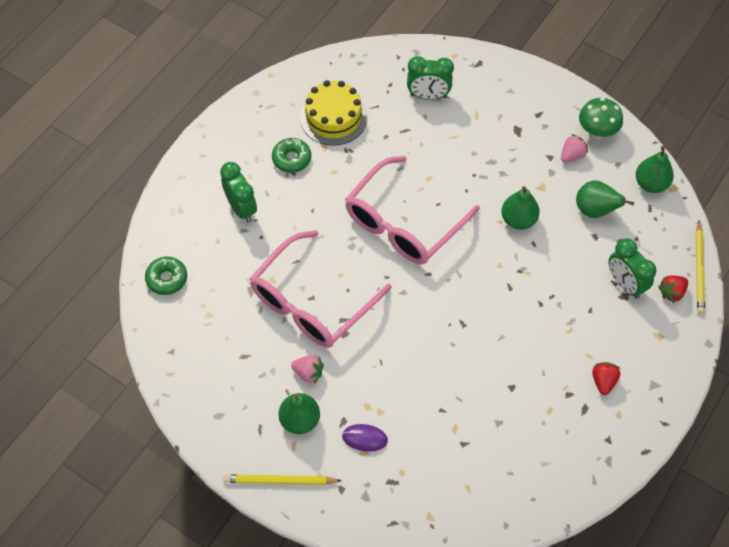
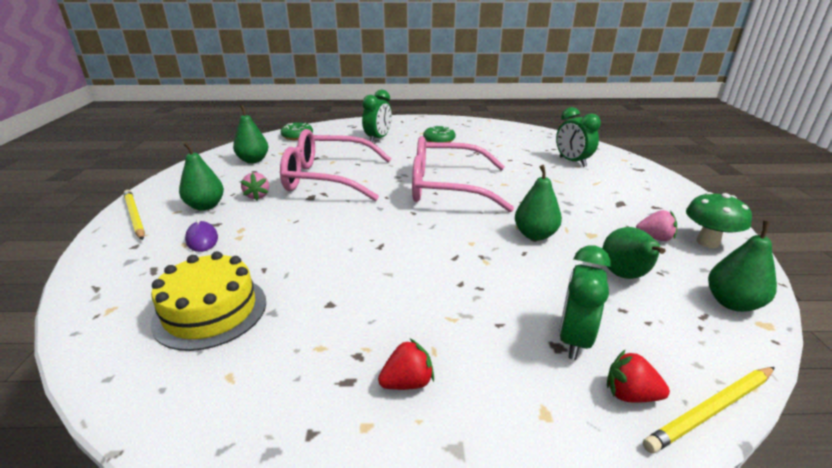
camera: 55 degrees right, 30 degrees down
(212, 347) = (253, 160): none -> green pear
(333, 117) = (492, 141): yellow cake -> yellow cake (210, 311)

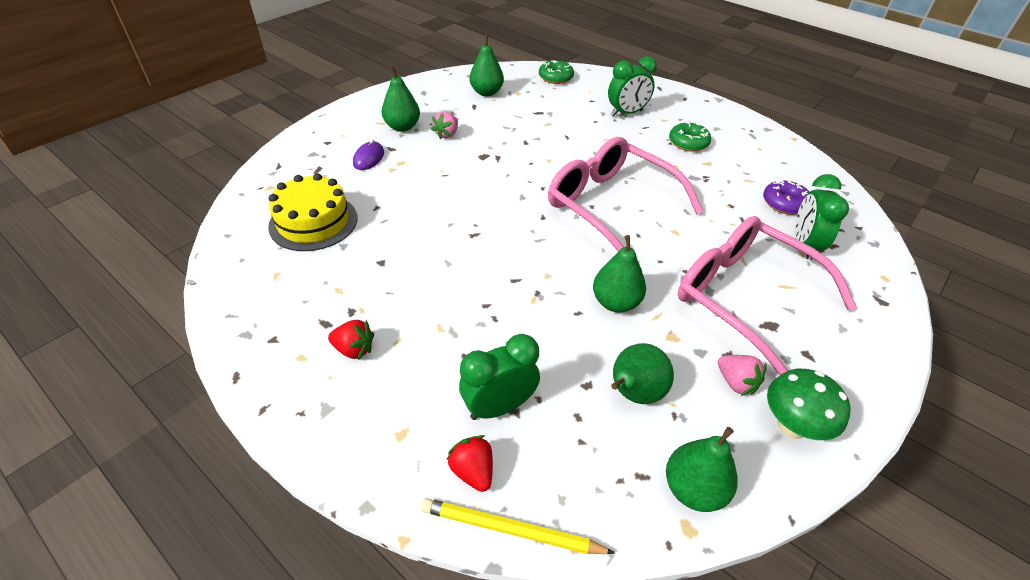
camera: 40 degrees right, 15 degrees up
(134, 216) = (352, 114): yellow pencil -> none
(328, 178) = (520, 142): pink glasses -> pink glasses (745, 298)
(533, 148) = (784, 203): none -> purple donut

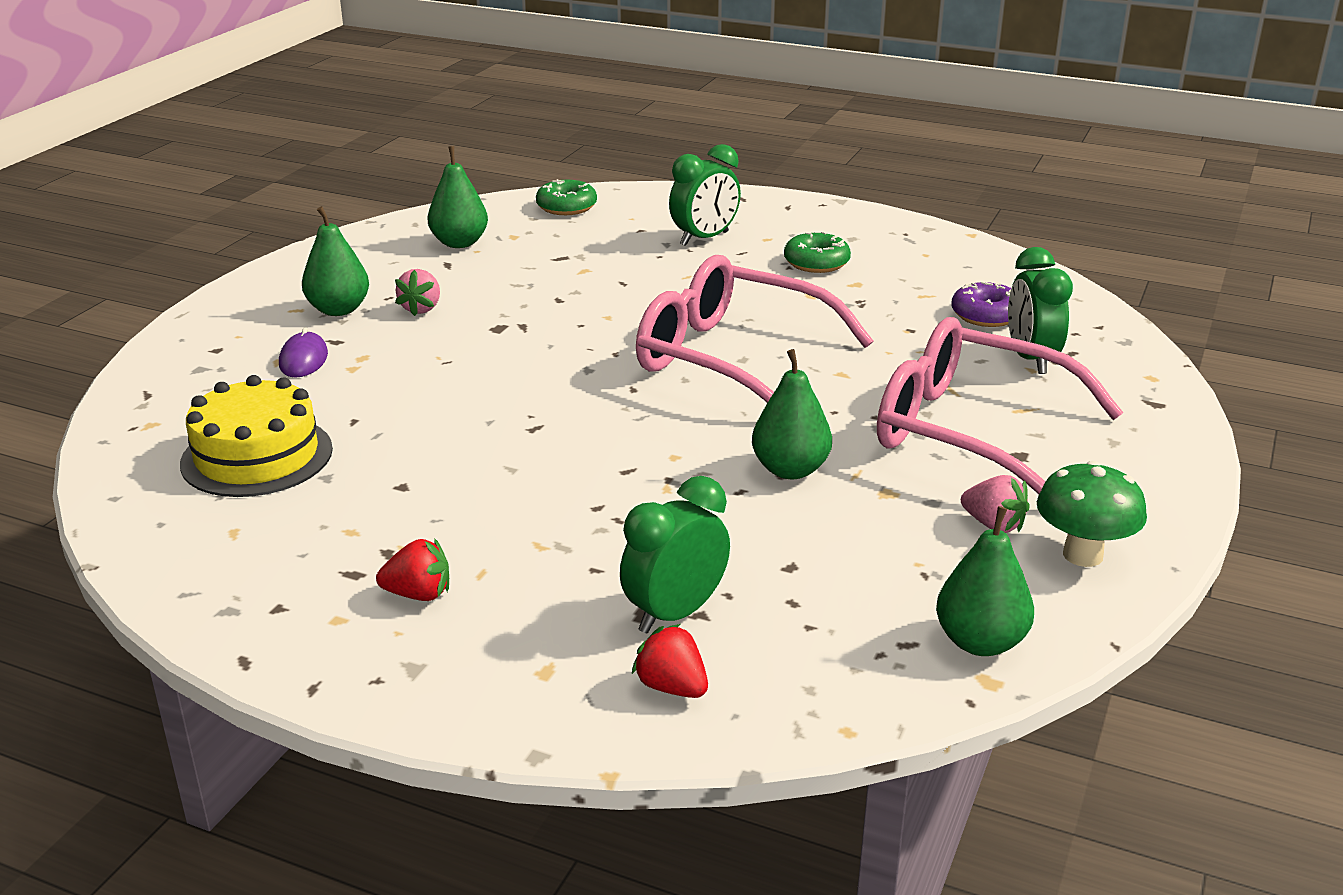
camera: 15 degrees left, 15 degrees down
(511, 530) = (755, 733): yellow pencil -> none
(633, 393) = (859, 563): green pear -> none

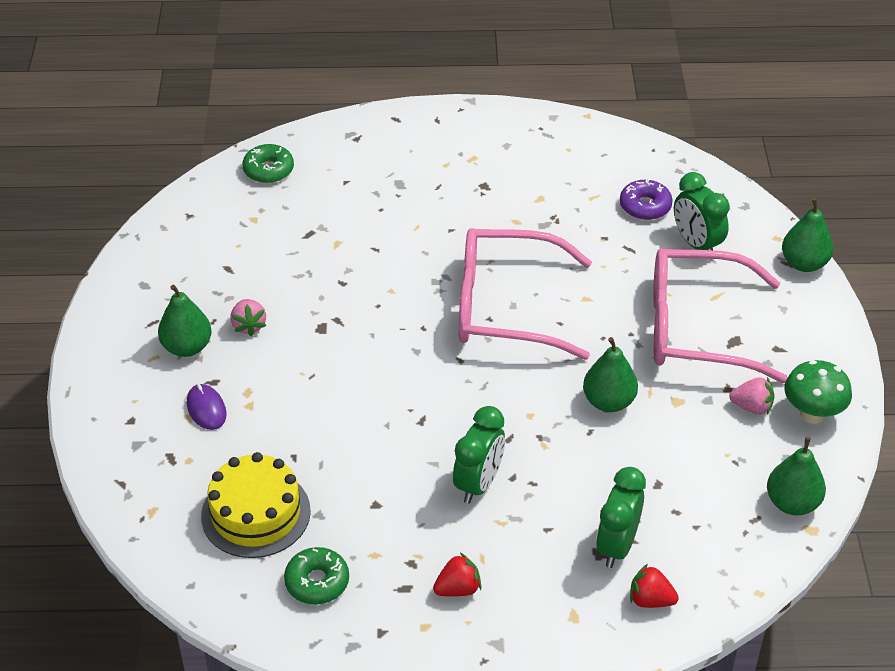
camera: 25 degrees left, 15 degrees up
(459, 243) = (218, 240): green pear -> green pear (804, 263)
(704, 239) = (400, 178): green clock -> green clock (478, 484)
(816, 263) = (499, 183): green donut -> green donut (317, 582)

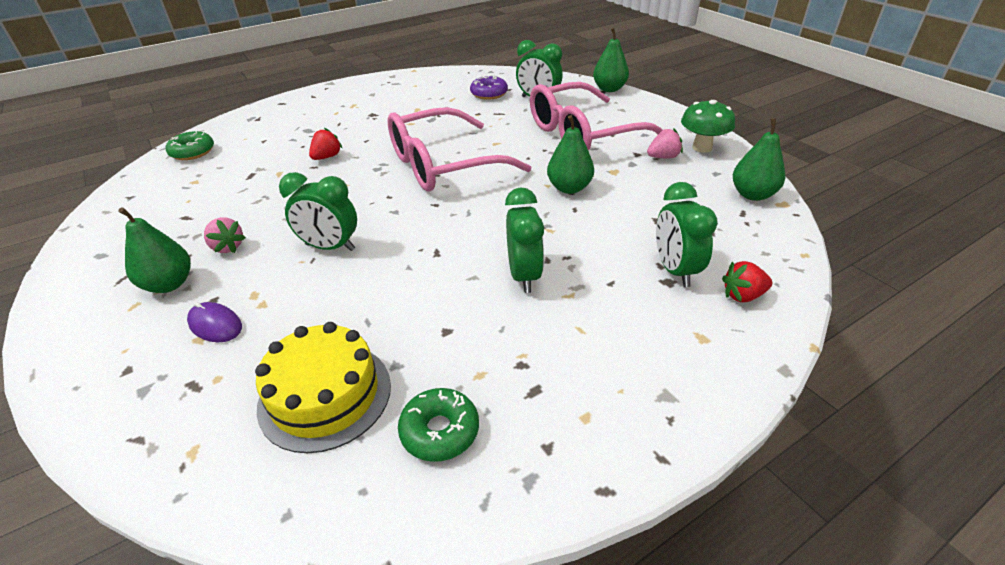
camera: 30 degrees left, 5 degrees down
(334, 368) = (330, 247): none -> green clock
(458, 589) = (584, 365): red strawberry -> red strawberry (327, 157)

